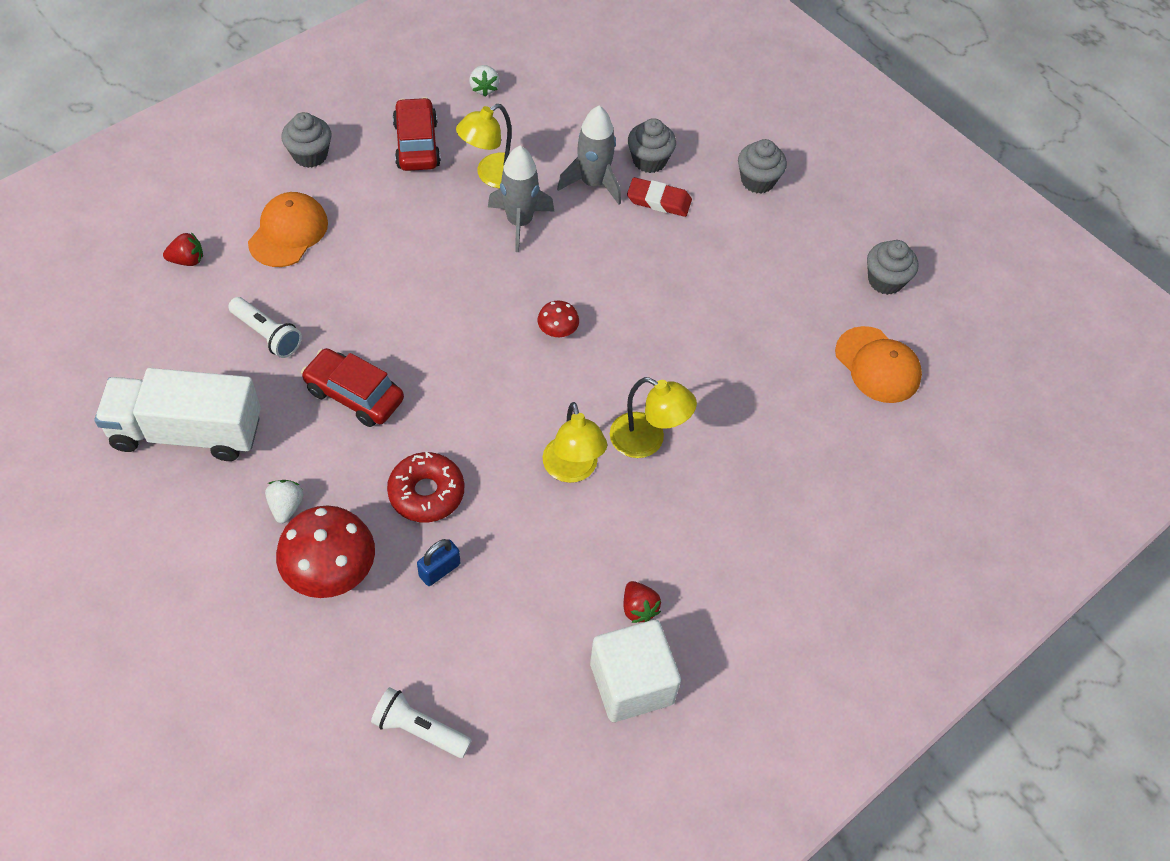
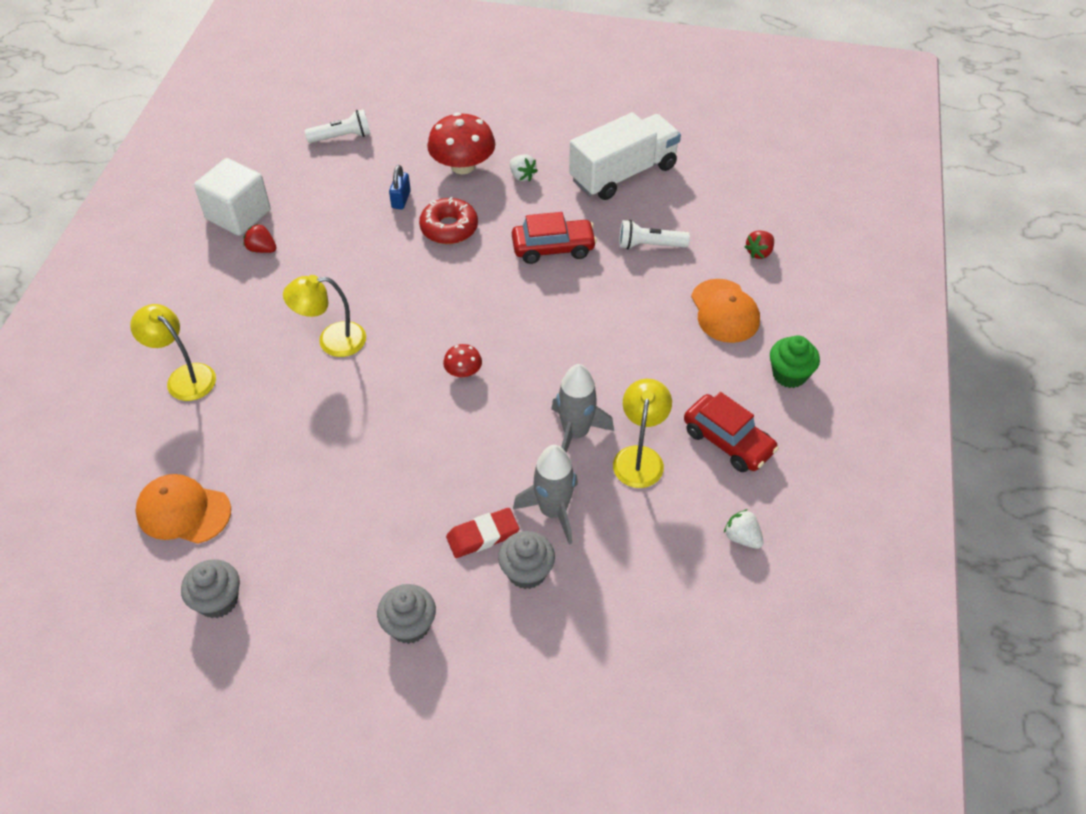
camera: 145 degrees right, 5 degrees down
(310, 155) = (789, 374): grey cupcake -> green cupcake
(572, 470) = (368, 293): yellow lamp -> yellow lamp (184, 377)

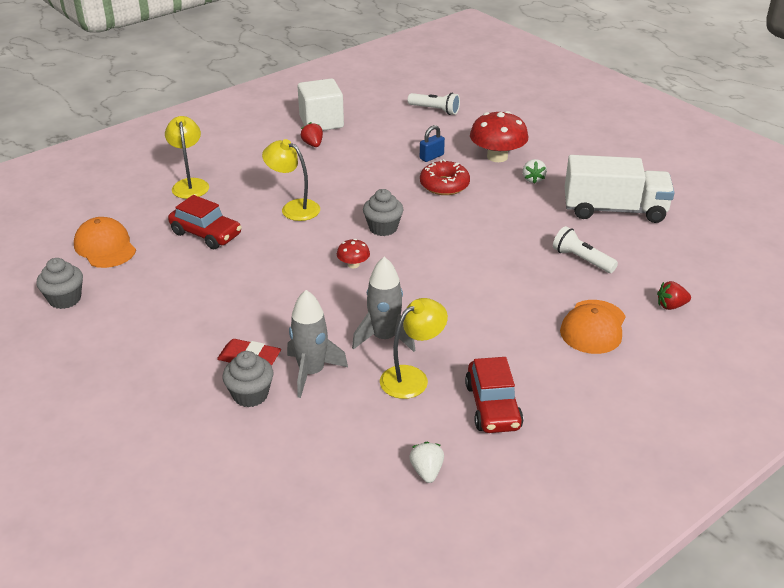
camera: 40 degrees right, 15 degrees down
(409, 625) = (144, 377): grey cupcake -> grey cupcake (383, 228)
(553, 248) = (504, 228): red car -> red car (206, 234)
(789, 374) = (599, 394): green cupcake -> none

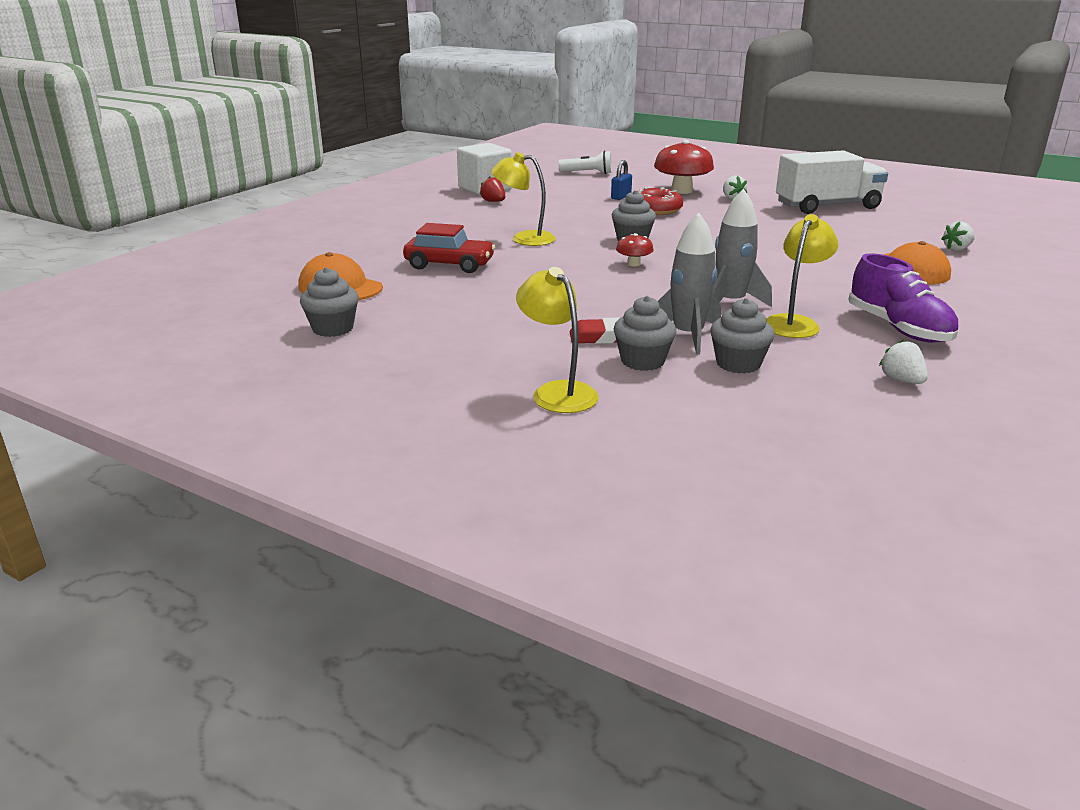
camera: 20 degrees left, 10 degrees down
(190, 184) = (391, 237): yellow lamp -> yellow lamp (557, 392)
(318, 417) = (738, 364): none -> grey cupcake
(492, 406) = (898, 328): red car -> purple shoe
(581, 260) = (842, 235): white flashlight -> none
(671, 306) = (957, 249): red strawberry -> white strawberry

